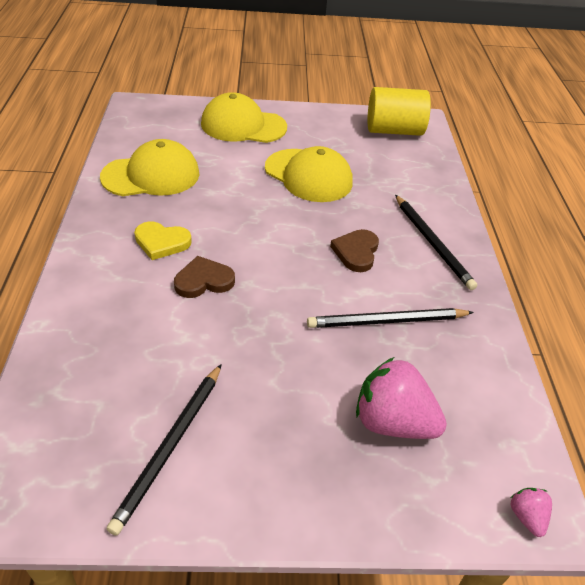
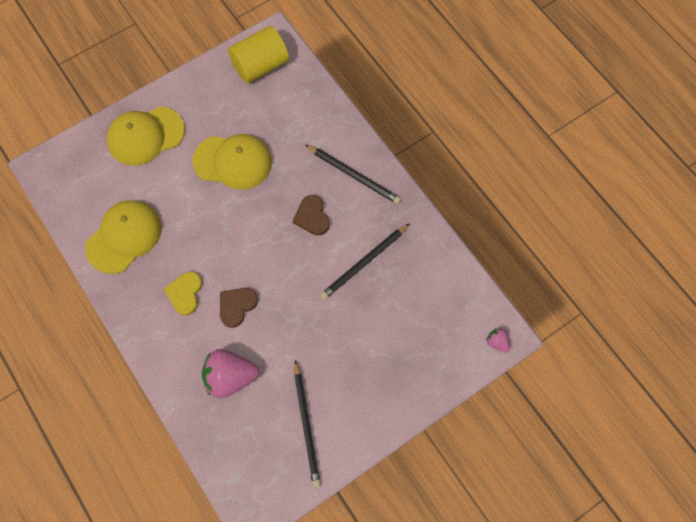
camera: 30 degrees left, 25 degrees up
(161, 242) = (185, 293): yellow heart -> yellow heart turned 120 degrees clockwise
(392, 422) = (407, 332): pink strawberry -> pink strawberry (230, 377)

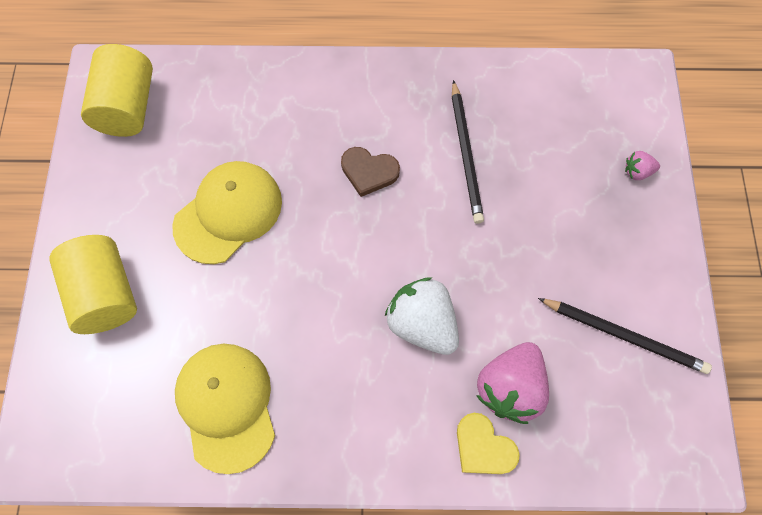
camera: 55 degrees left, 0 degrees up
(145, 136) = (105, 294): yellow cap -> yellow cylinder
(185, 293) = (362, 375): yellow heart -> yellow heart (483, 447)
(237, 306) = (422, 324): brown heart -> white strawberry
(354, 175) = (351, 98): black pencil -> none
(497, 342) = (645, 87): pink strawberry -> pink strawberry (637, 171)

